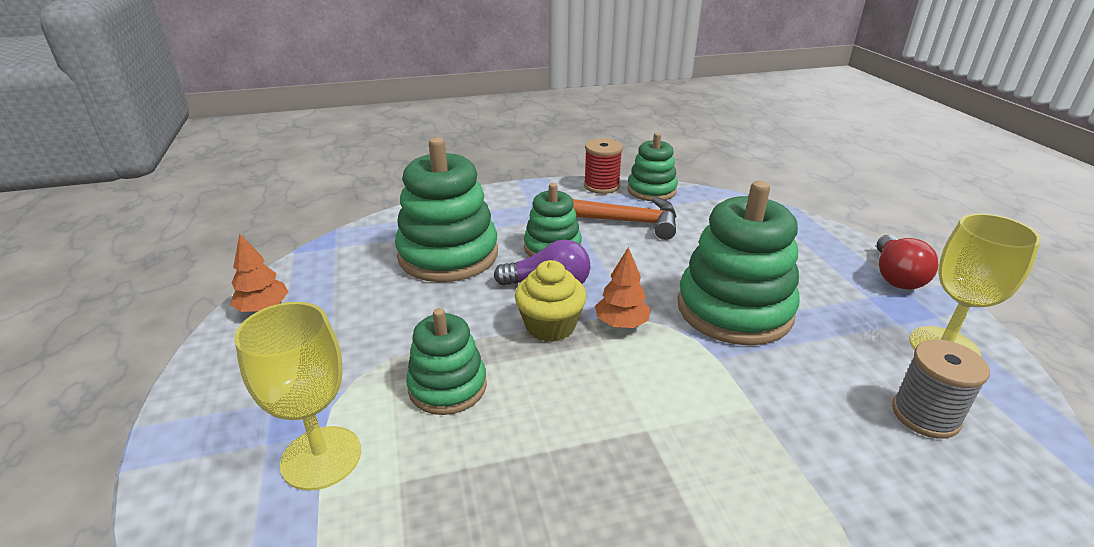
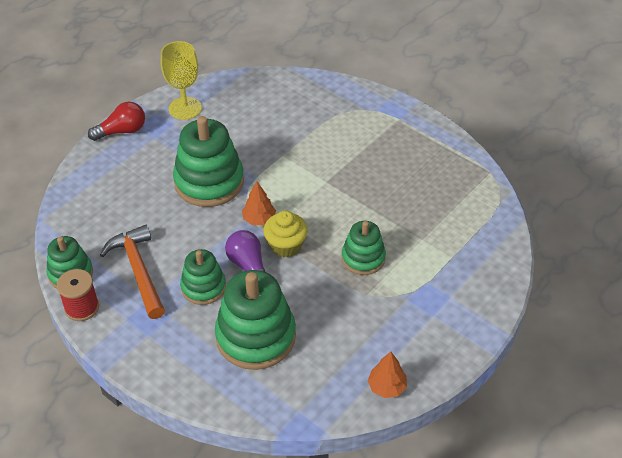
camera: 125 degrees left, 15 degrees up
(321, 457) = (437, 272): yellow goblet -> none
(925, 415) = (243, 109): grey spool -> none

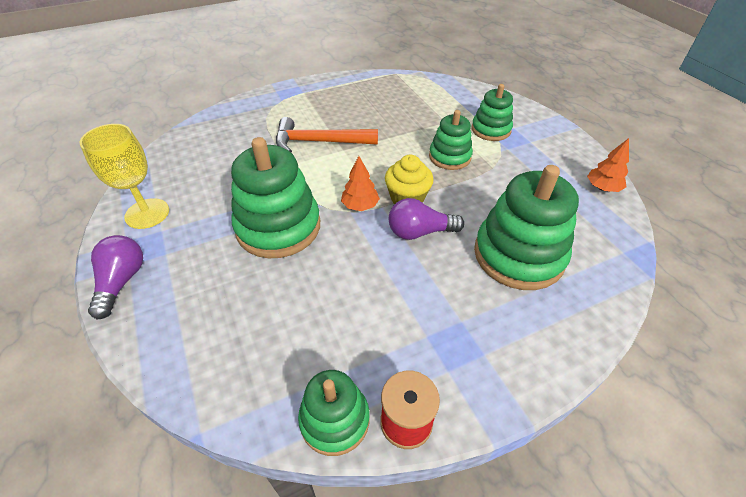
camera: 65 degrees left, 0 degrees up
(122, 131) = (121, 282): red light bulb -> purple light bulb
(138, 271) = (374, 333): orange hammer -> orange hammer (319, 142)
(203, 287) = (431, 277): green stacking toy -> green stacking toy (491, 130)

